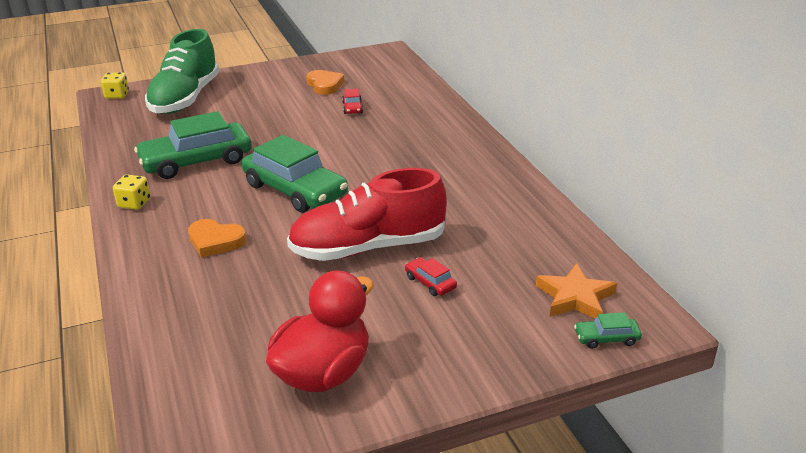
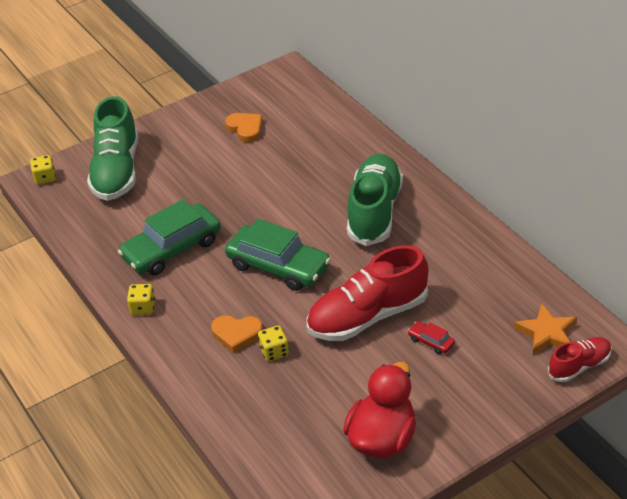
camera: 10 degrees left, 10 degrees up
(246, 263) = (274, 352): none -> yellow dice
(352, 108) = (286, 155): red car -> none
(420, 161) = (374, 212): none -> green shoe
(606, 338) = (579, 366): green car -> red shoe

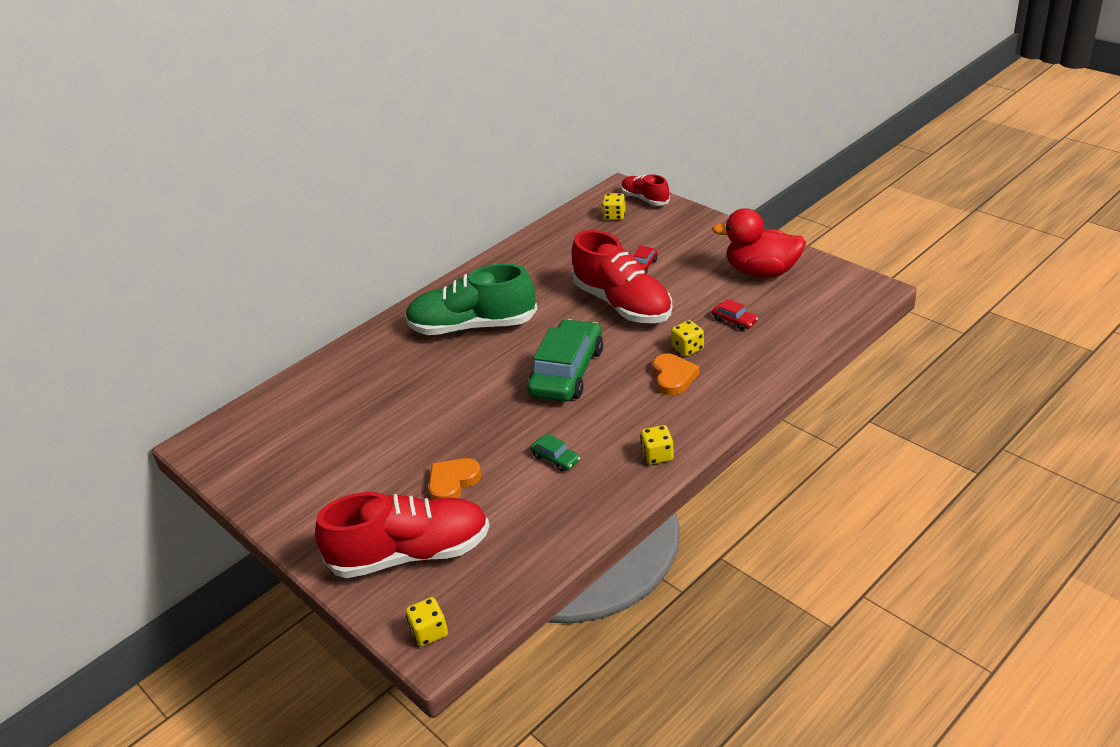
camera: 100 degrees left, 5 degrees down
(117, 171) = (411, 554): green shoe -> red shoe
(172, 249) = (555, 458): green car -> green car, size x0.42
(245, 129) = (324, 452): orange heart -> orange heart (453, 482)
(303, 395) = (734, 320): none -> red car
(547, 333) = (614, 216): orange star -> yellow dice

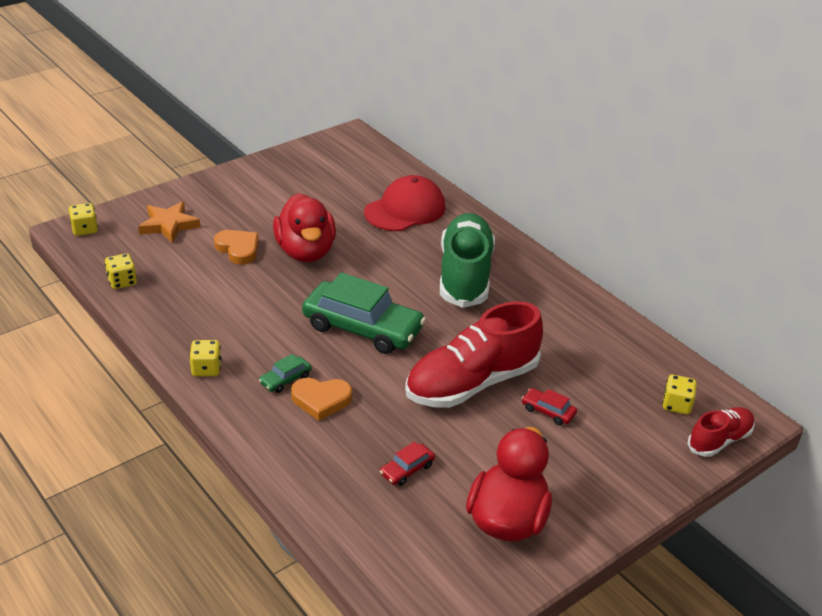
camera: 90 degrees right, 0 degrees up
(362, 378) = (405, 209): none -> red cap
(411, 554) = (168, 225): red shoe -> orange star
(450, 431) = (305, 252): none -> red duck
(555, 458) = (237, 306): green car -> green car (285, 379)
(687, 348) = (367, 420): yellow dice -> yellow dice (122, 282)

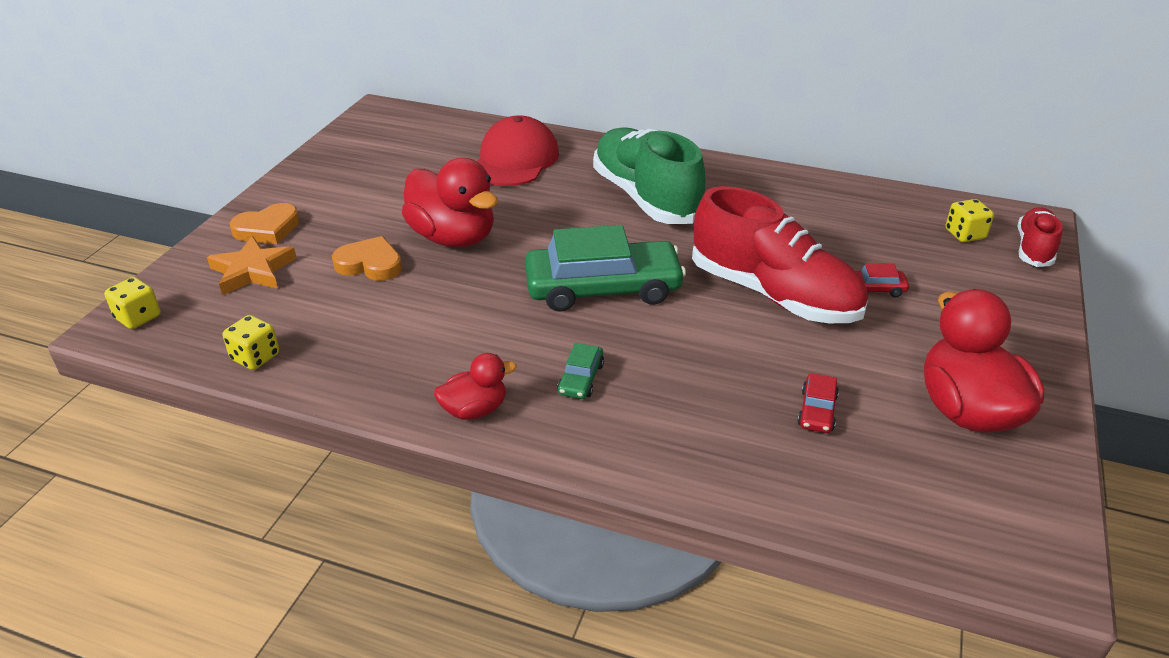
camera: 30 degrees left, 0 degrees up
(206, 369) = (474, 410): yellow dice -> red duck
(321, 400) = (645, 382): orange heart -> orange heart (267, 229)
(472, 383) = (773, 295): red shoe -> red shoe turned 75 degrees counterclockwise

